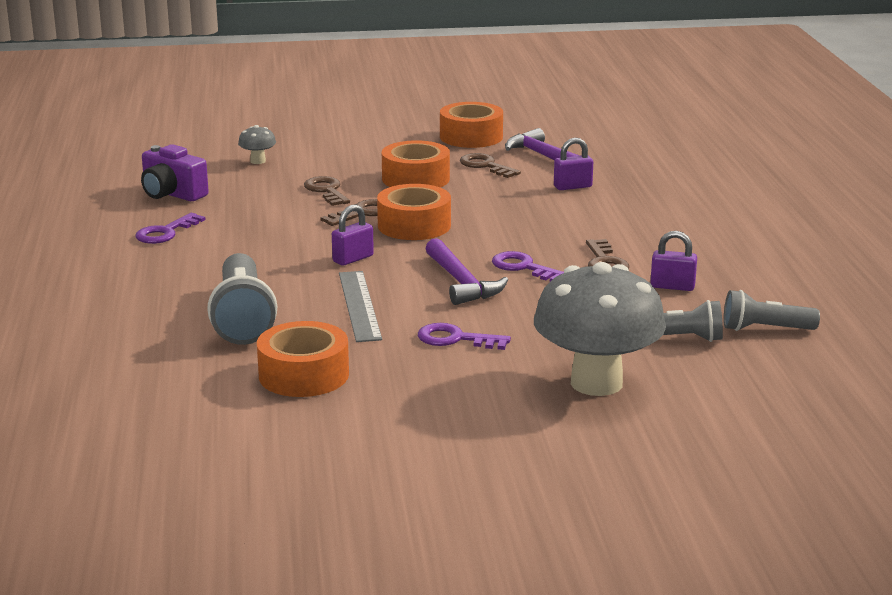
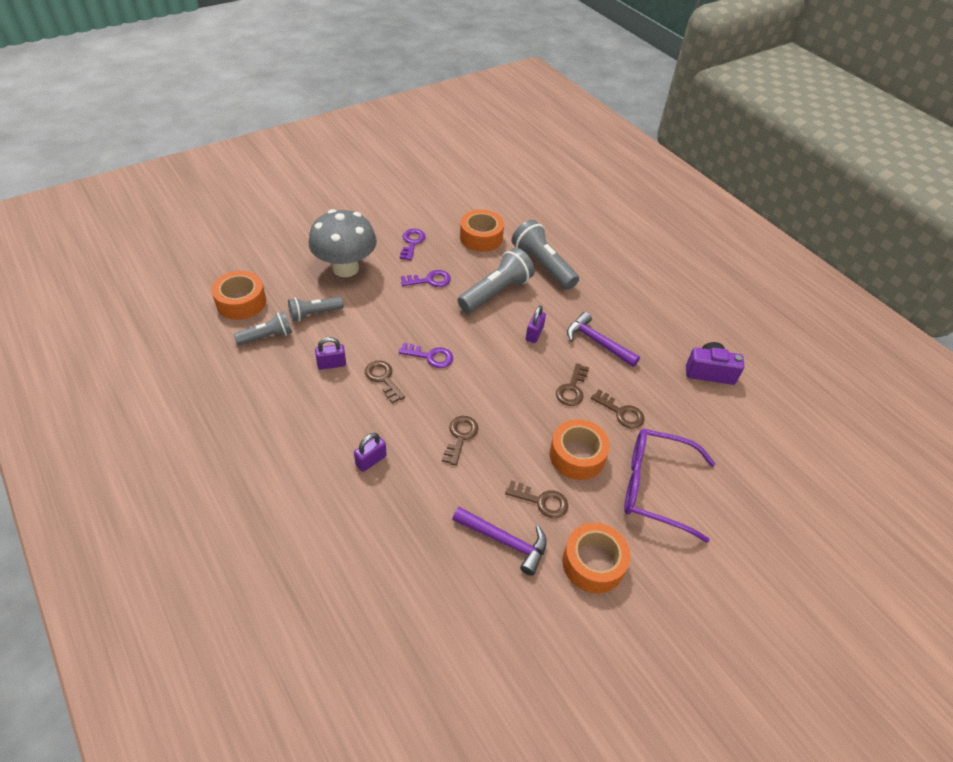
camera: 150 degrees right, 25 degrees up
(165, 232) = (661, 326): purple key -> purple key (412, 243)
(258, 161) = (709, 442): grey mushroom -> none
(358, 153) = (655, 487): none -> purple glasses
(359, 305) = (496, 292): grey ruler -> grey flashlight
(414, 225) = (528, 384): orange tape -> orange tape (241, 302)
(461, 282) = (457, 329): purple hammer -> purple hammer (597, 342)
(537, 210) = (460, 437): none -> brown key
(572, 187) = (453, 487): purple padlock -> purple padlock (371, 460)

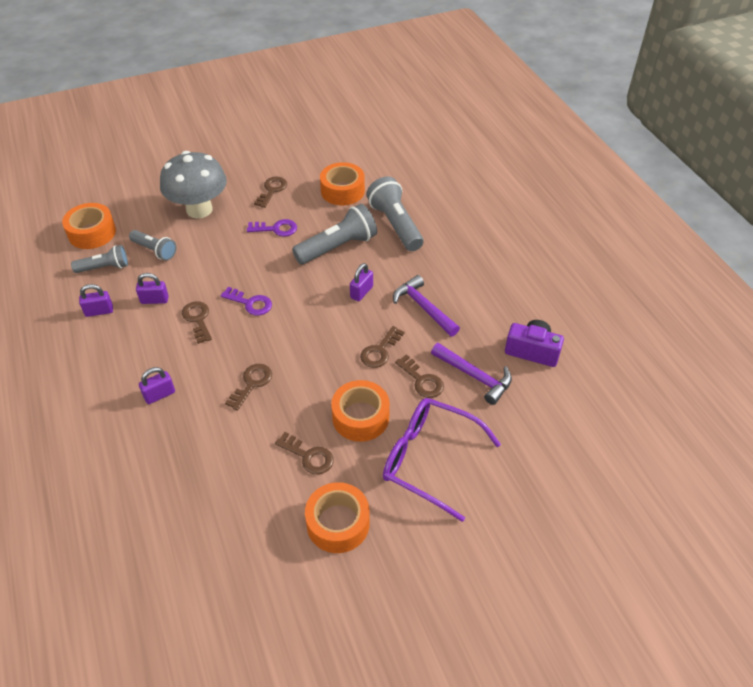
camera: 15 degrees right, 0 degrees up
(277, 382) = (99, 311): none -> purple padlock
(314, 314) = (155, 250): grey flashlight -> grey flashlight turned 135 degrees counterclockwise
(412, 243) = (272, 190): purple key -> brown key
(505, 541) = (259, 489): purple hammer -> purple hammer (475, 376)

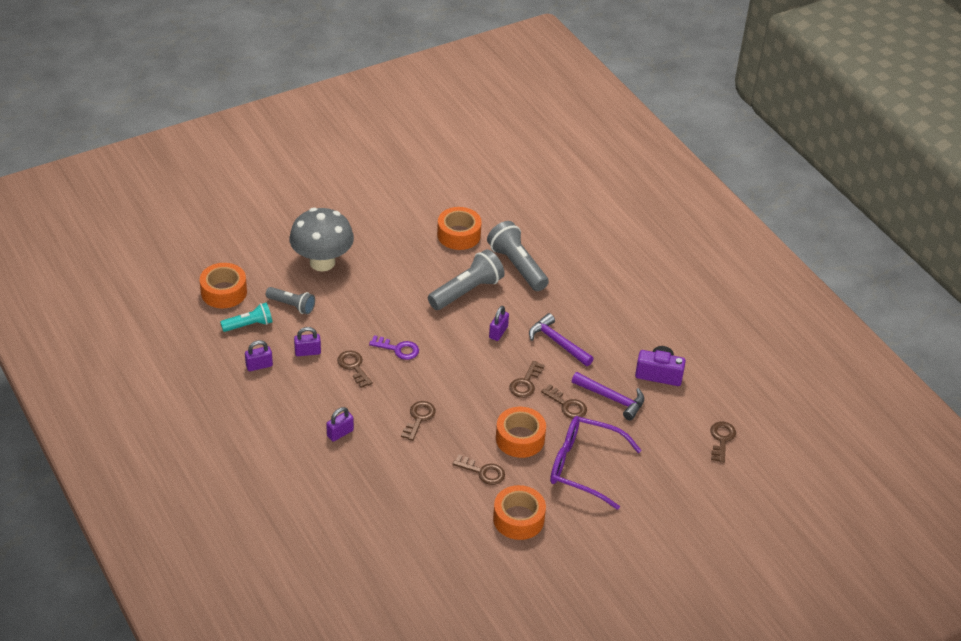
camera: 10 degrees left, 5 degrees down
(105, 267) = (249, 325): grey flashlight -> turquoise flashlight
(272, 190) = (389, 238): brown key -> brown key (721, 439)
(276, 229) = (403, 277): purple key -> none

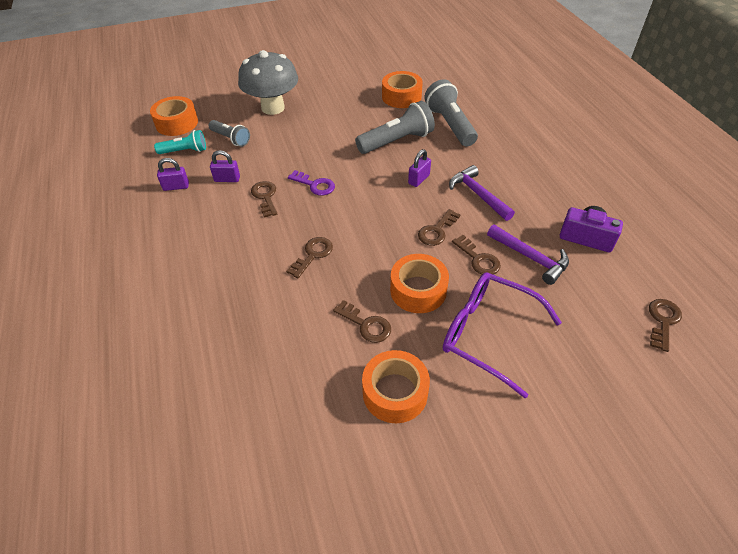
camera: 15 degrees right, 5 degrees up
(340, 433) = (225, 261): purple padlock -> none

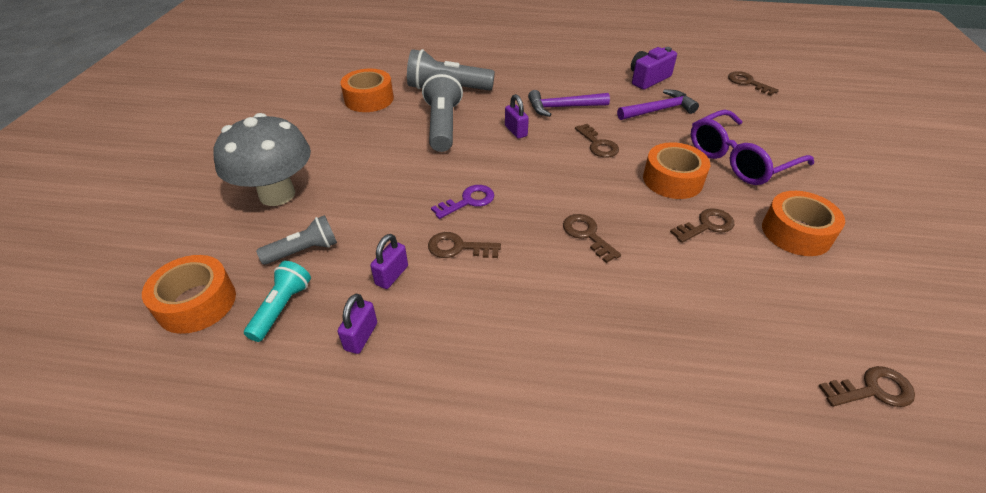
camera: 65 degrees left, 5 degrees down
(478, 259) = (648, 135): brown key -> brown key (872, 390)

